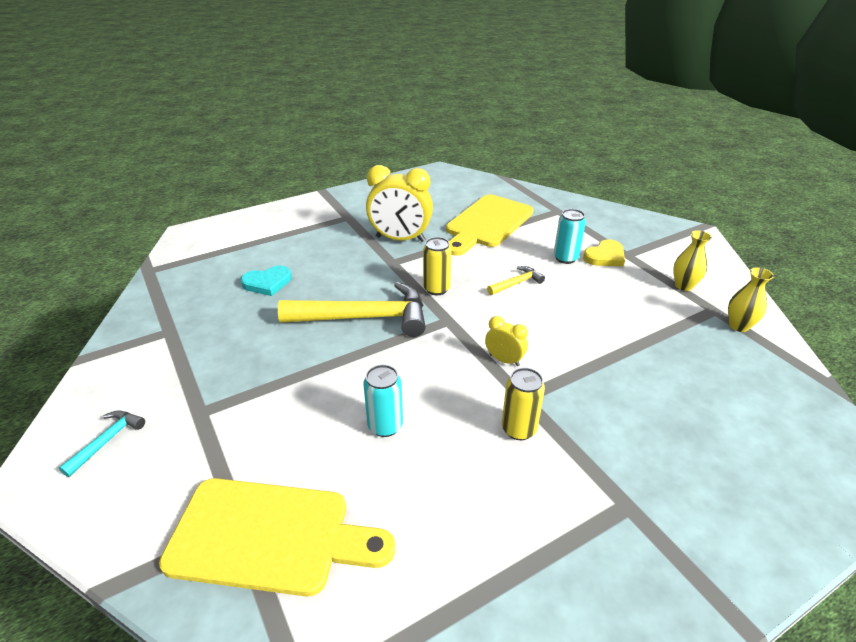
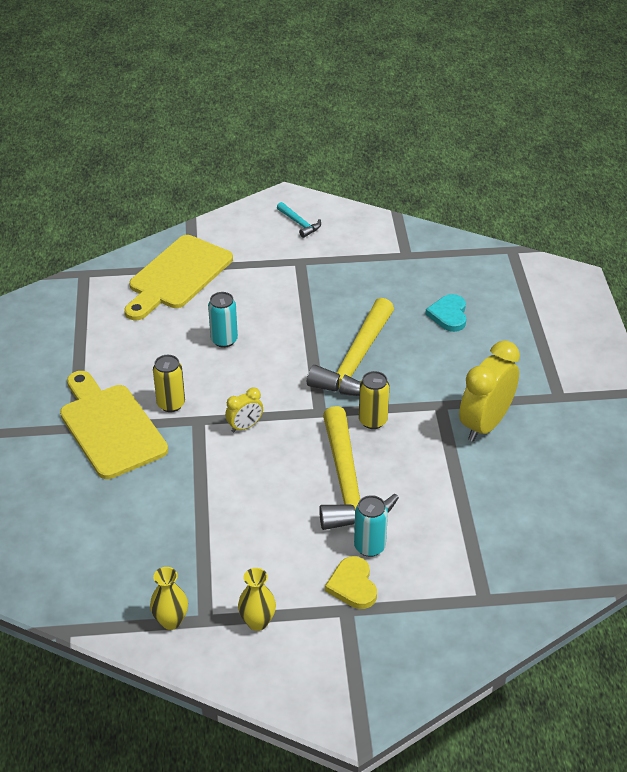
camera: 115 degrees right, 5 degrees up
(487, 223) = (484, 511): yellow cutting board -> yellow cutting board (110, 427)
(516, 283) = (347, 483): yellow hammer -> yellow hammer, size x2.22

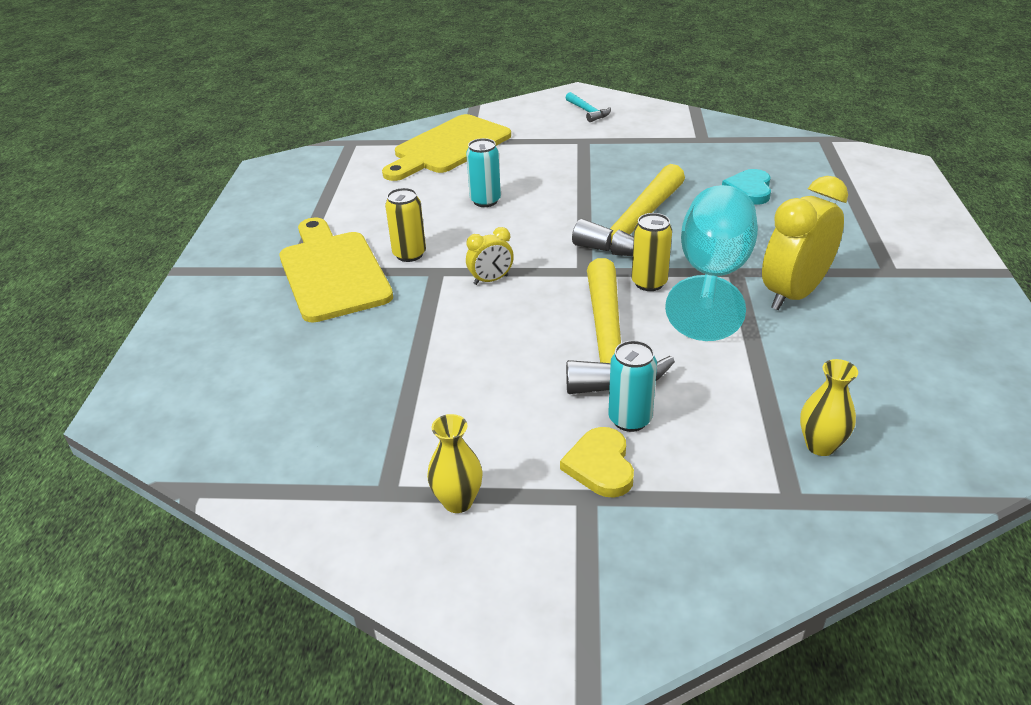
camera: 10 degrees right, 5 degrees down
(171, 621) = (339, 489): yellow vase -> yellow vase (820, 445)
(422, 411) = (712, 277): none -> turquoise goblet

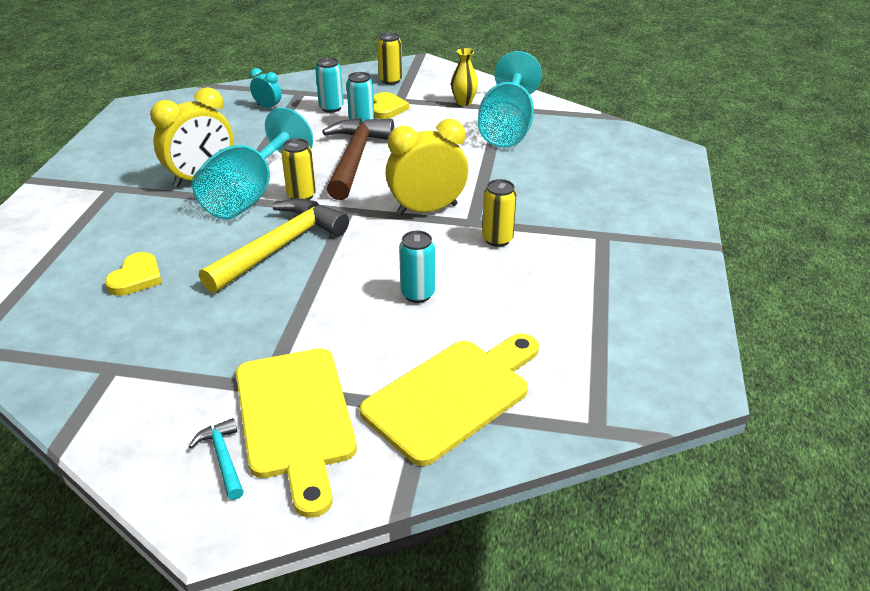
camera: 175 degrees left, 0 degrees up
(333, 272) = (565, 229): yellow cutting board -> yellow cutting board (295, 419)
(380, 433) = (507, 128): none -> turquoise goblet
(491, 280) = (427, 209): yellow clock -> yellow clock, size x2.01
(608, 345) = (355, 159): yellow hammer -> brown hammer
(625, 565) = (390, 80): none -> yellow can
(704, 456) = (331, 108): none -> turquoise can
(749, 190) = (136, 277): turquoise heart -> yellow heart
(820, 445) = (268, 107): yellow vase -> turquoise clock

